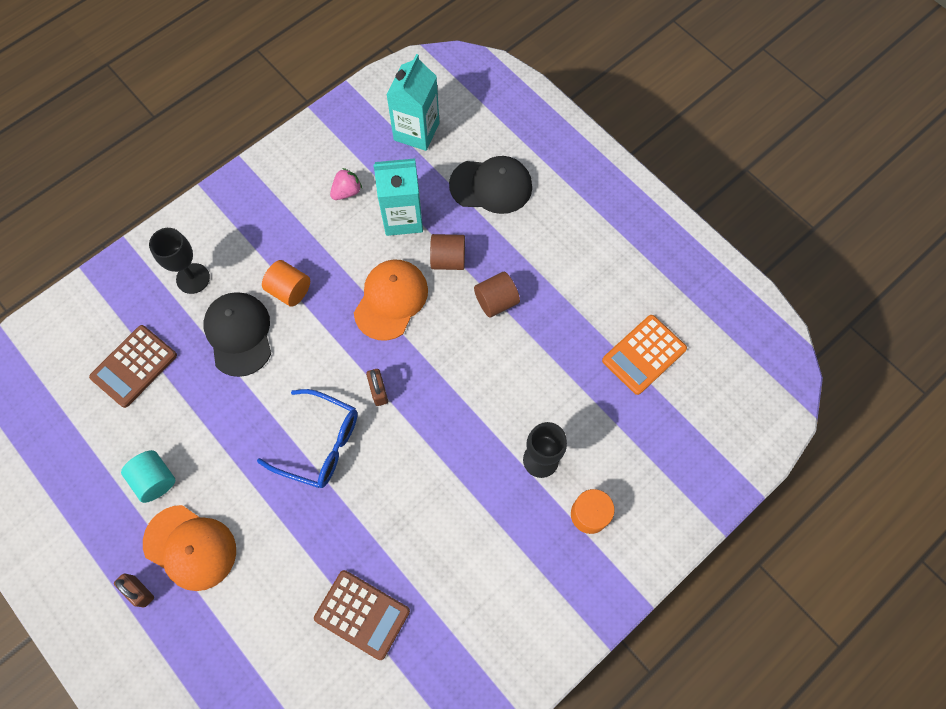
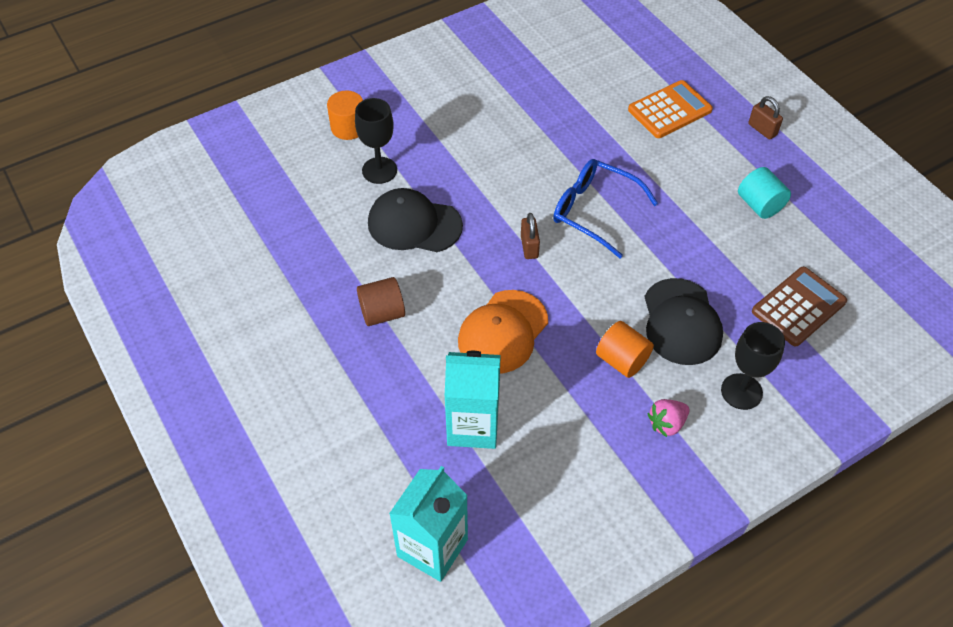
camera: 170 degrees left, 15 degrees down
(190, 547) = (719, 152): orange cap -> none
(347, 192) = (542, 472): pink strawberry -> pink strawberry (667, 424)
(362, 614) = (564, 91): brown calculator -> none
(448, 259) = (426, 366): brown cylinder -> none
(491, 186) = (349, 450): black cap -> black cap (414, 224)
(644, 354) = (241, 240): orange calculator -> orange calculator (670, 110)

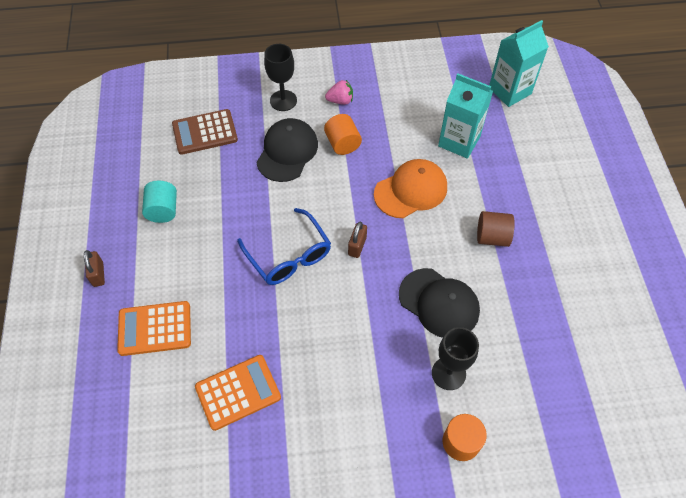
camera: 155 degrees left, 5 degrees up
(560, 95) = (238, 392): none -> orange calculator

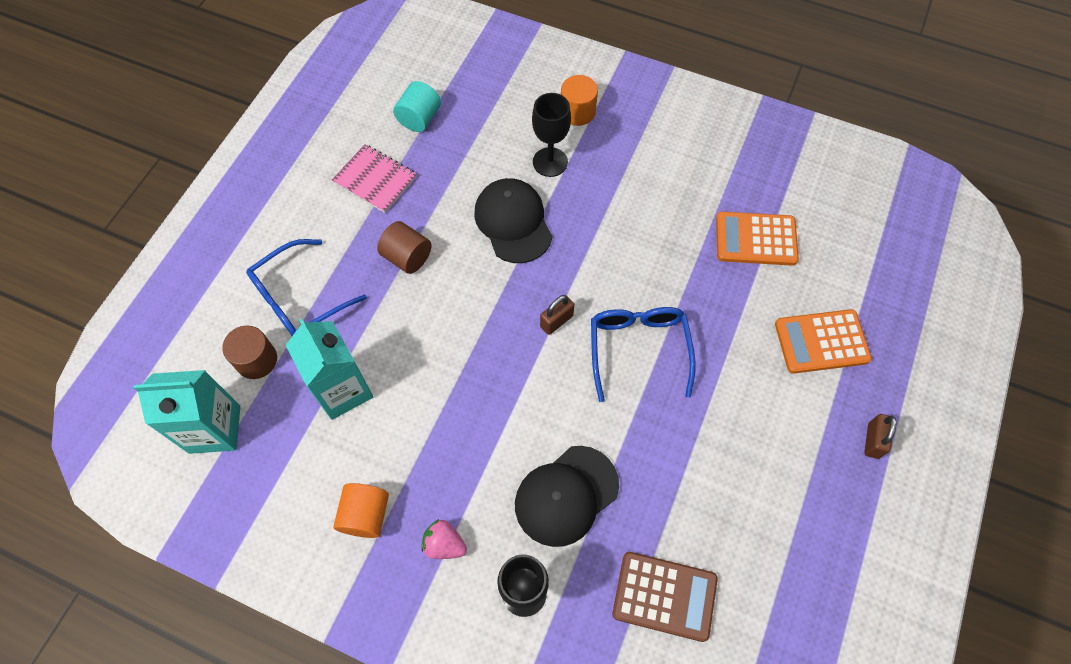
camera: 150 degrees left, 5 degrees up
(155, 328) = (821, 342): orange calculator -> orange calculator turned 150 degrees clockwise
(163, 210) = (767, 491): turquoise cylinder -> turquoise cylinder (419, 118)
(342, 143) = (487, 468): orange cylinder -> orange cylinder (365, 515)
(411, 190) = (450, 355): orange cap -> none
(523, 132) = (256, 360): none -> brown cylinder
(535, 176) = (299, 298): none -> blue glasses
(567, 282) = (375, 180): none -> pink notebook

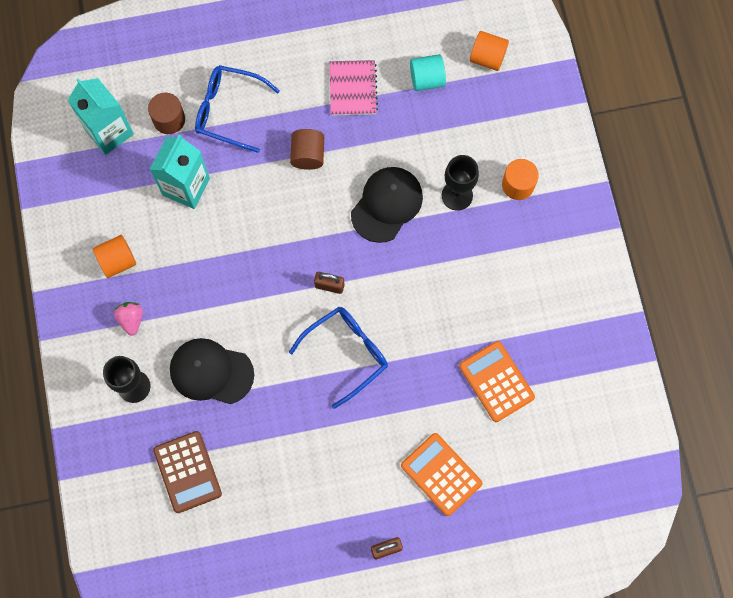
camera: 55 degrees right, 10 degrees up
(441, 64) = (487, 58): none -> orange cylinder

